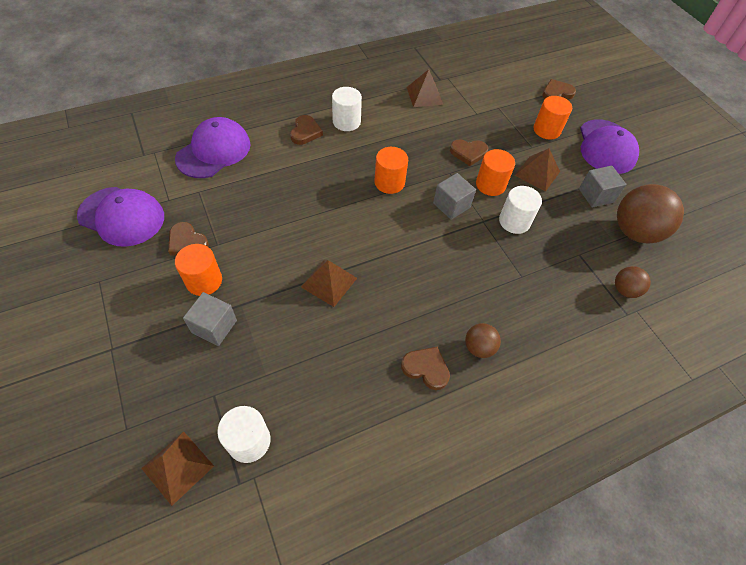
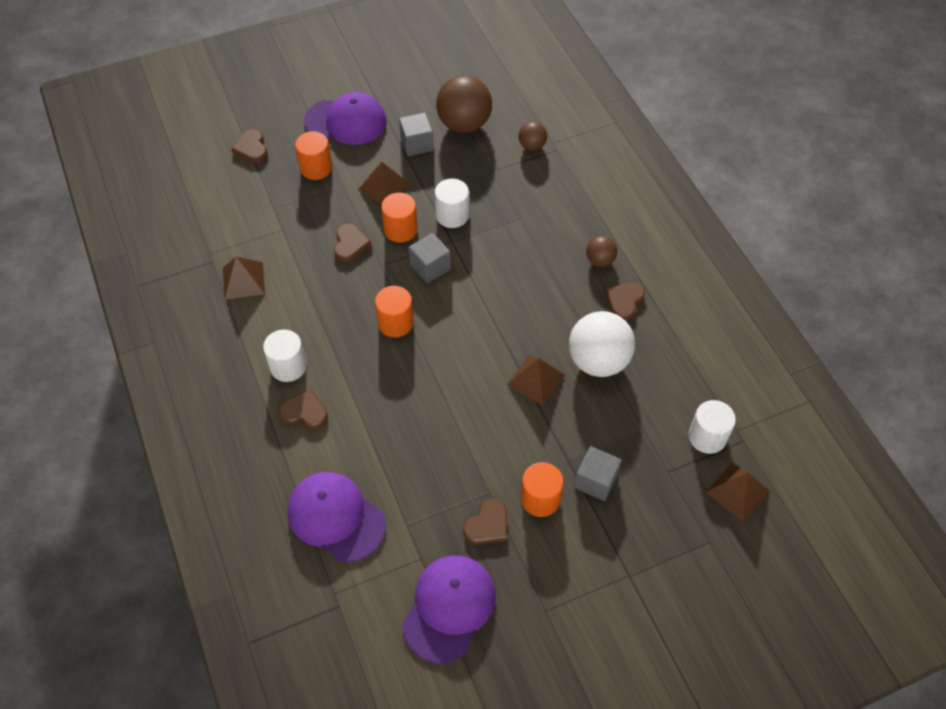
camera: 85 degrees left, 0 degrees up
(349, 337) = (598, 361): none -> white ball

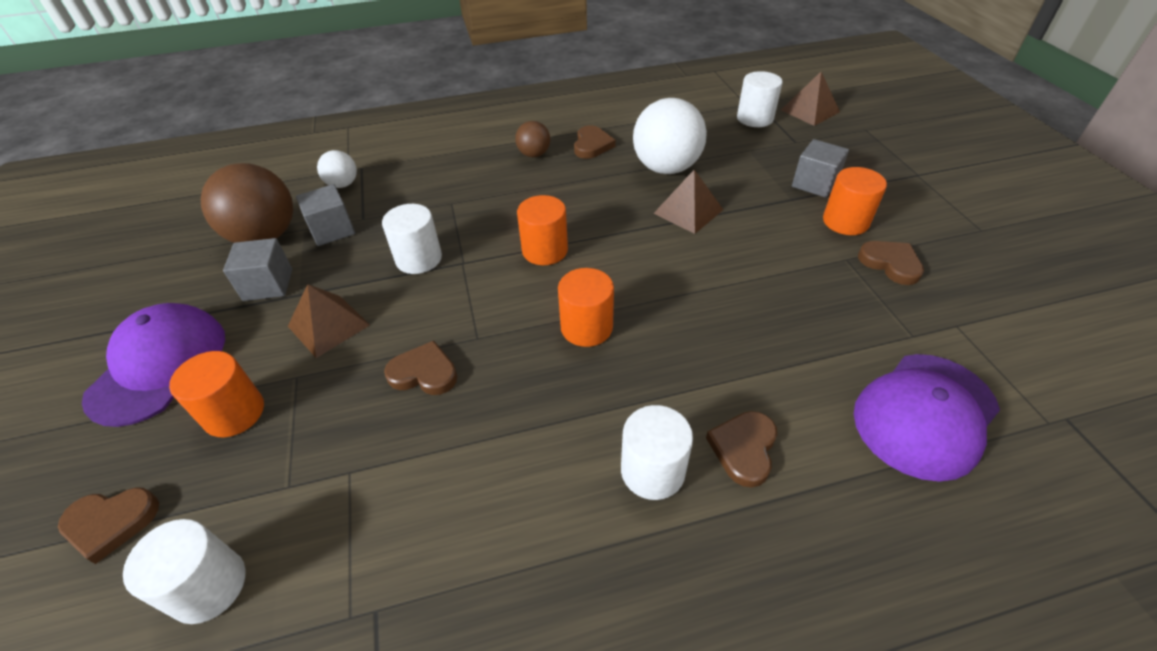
camera: 80 degrees left, 10 degrees down
(222, 197) = (209, 586): none -> white cylinder
(243, 280) = (445, 545): brown pyramid -> none
(400, 229) = (420, 312): orange cylinder -> orange cylinder (545, 250)
(430, 267) = (499, 286): grey cube -> grey cube (332, 230)
(449, 608) = (1015, 304): purple cap -> none
(532, 146) = (343, 184): brown ball -> white ball
(624, 301) = (592, 145): brown heart -> brown heart turned 120 degrees counterclockwise

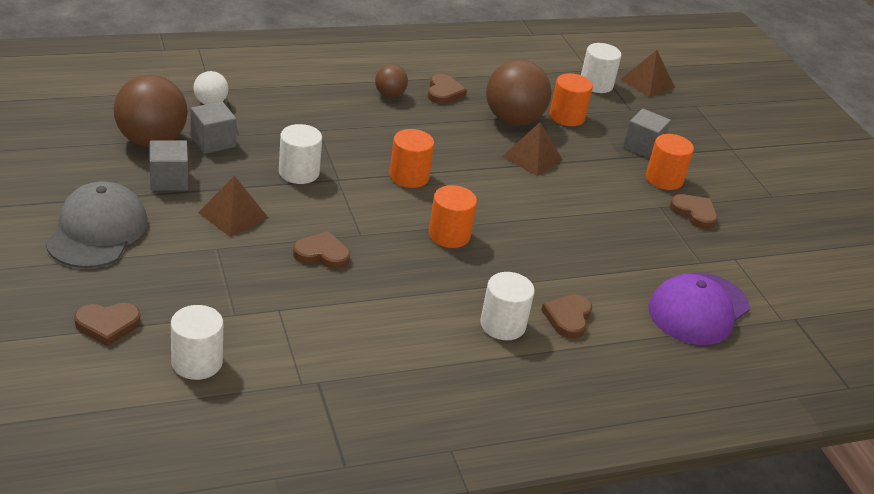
camera: 10 degrees left, 10 degrees down
(159, 366) = (97, 231): purple cap -> grey cap
(234, 413) = (175, 267): orange cylinder -> orange cylinder (567, 117)
(666, 168) = (513, 120): white ball -> brown ball

